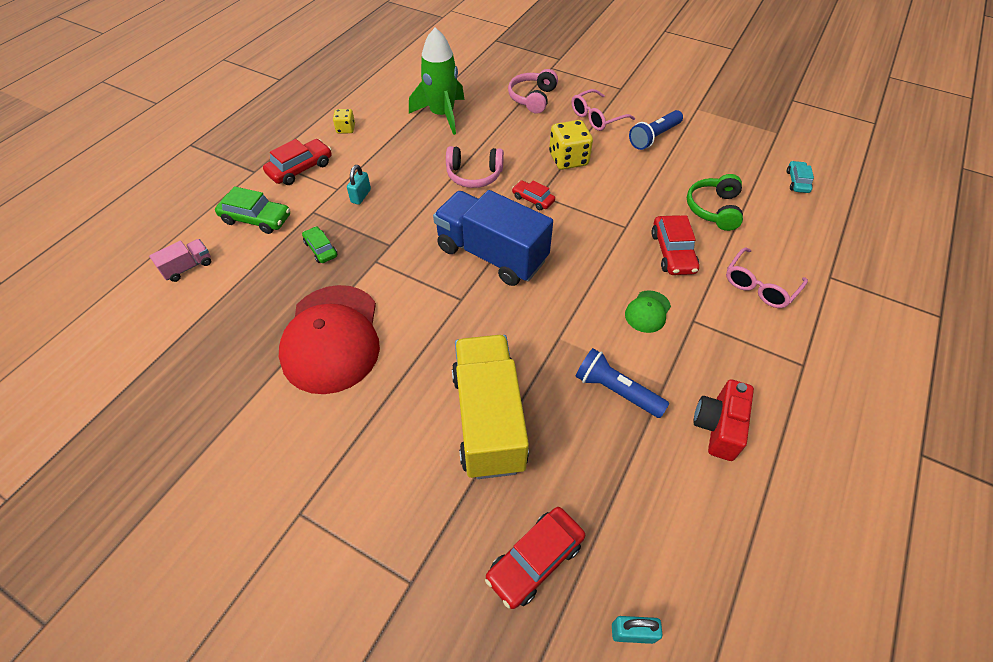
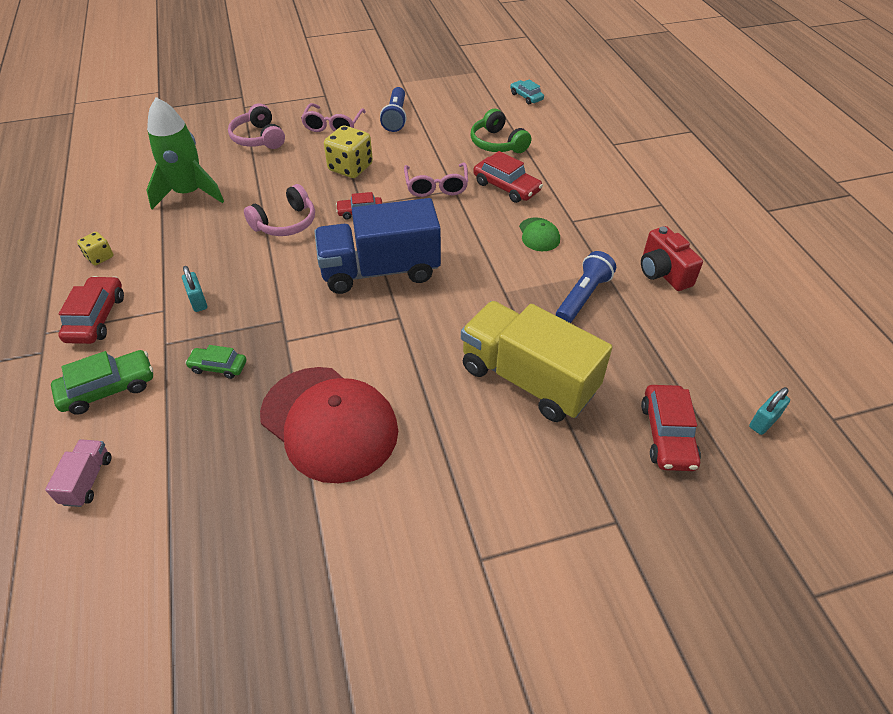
camera: 45 degrees left, 5 degrees down
(616, 391) = (583, 297): blue flashlight -> blue flashlight turned 135 degrees clockwise
(759, 286) = (583, 174): pink glasses -> pink glasses (436, 187)

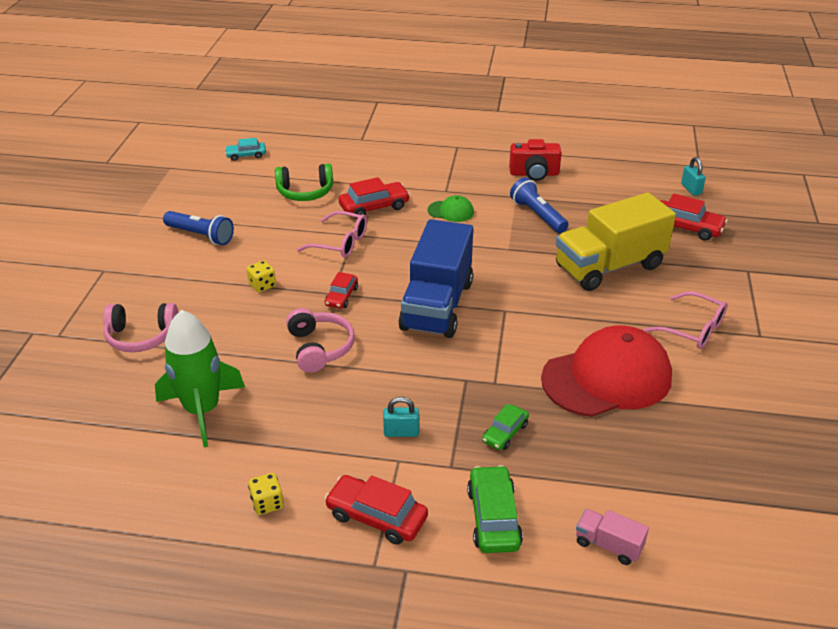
camera: 65 degrees left, 10 degrees down
(333, 126) = (173, 279): pink glasses -> pink glasses (693, 329)
(350, 168) = (262, 285): yellow dice -> yellow dice, size x0.55

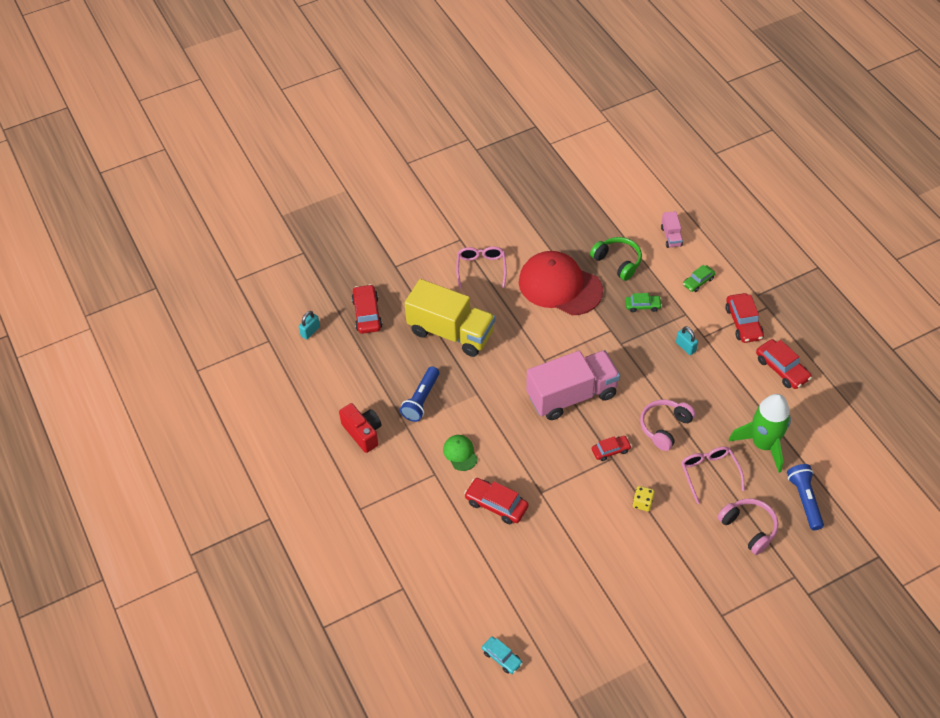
camera: 125 degrees left, 15 degrees up
(201, 235) = (630, 589): blue flashlight -> blue flashlight (804, 500)
(267, 503) = (782, 369): yellow dice -> red car
(305, 192) = (516, 566): green headphones -> green headphones (617, 262)
(340, 243) = (557, 493): pink glasses -> pink glasses (709, 473)
(437, 305) = (572, 395): blue truck -> pink truck
(493, 517) = (698, 281): green car -> green car, size x0.63

